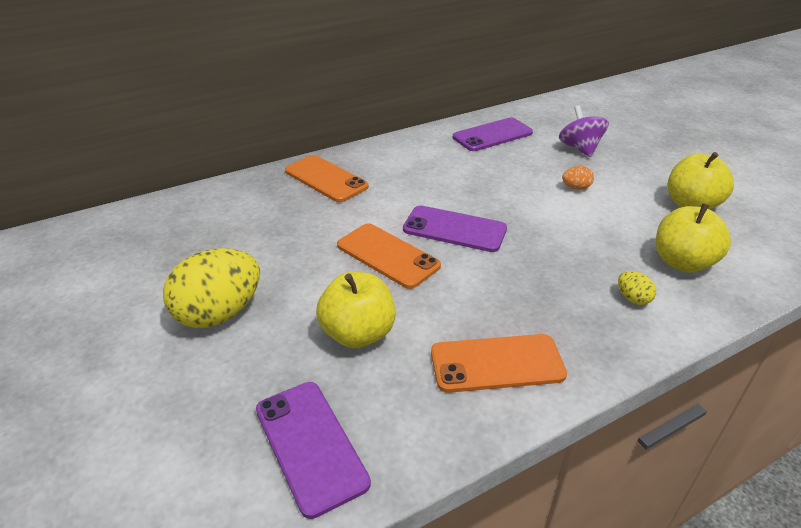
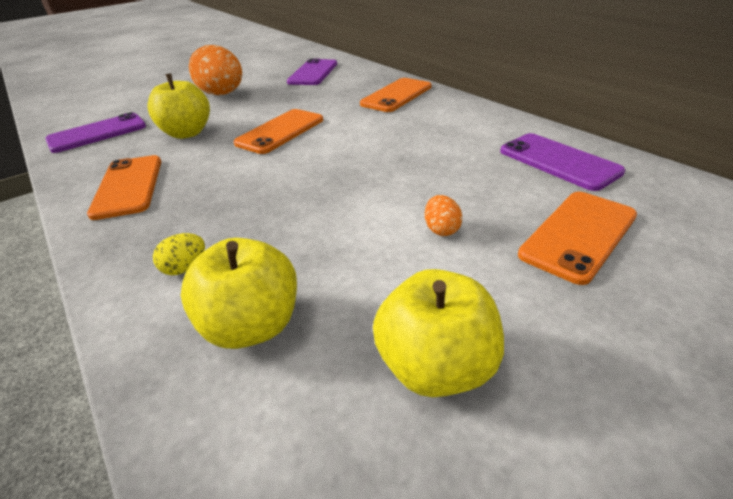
camera: 85 degrees right, 0 degrees up
(219, 313) = (222, 94): yellow egg -> orange egg
(454, 229) = (323, 155): purple phone -> purple phone (313, 73)
(579, 148) = (578, 235): purple spinning top -> orange phone

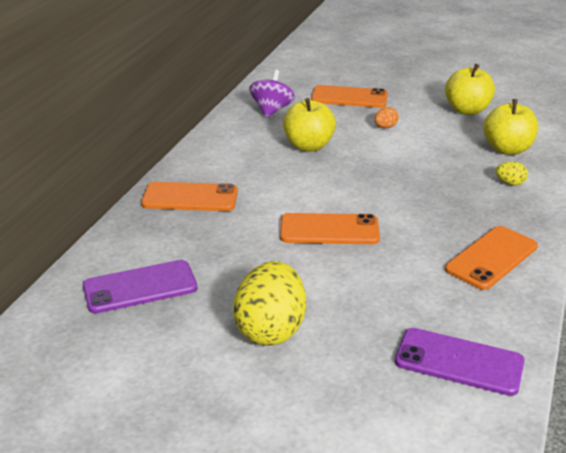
camera: 125 degrees left, 5 degrees down
(187, 133) = (388, 287): yellow apple -> yellow apple (308, 146)
(222, 94) = (271, 329): orange egg -> yellow egg
(558, 161) = (272, 110): purple phone -> purple spinning top

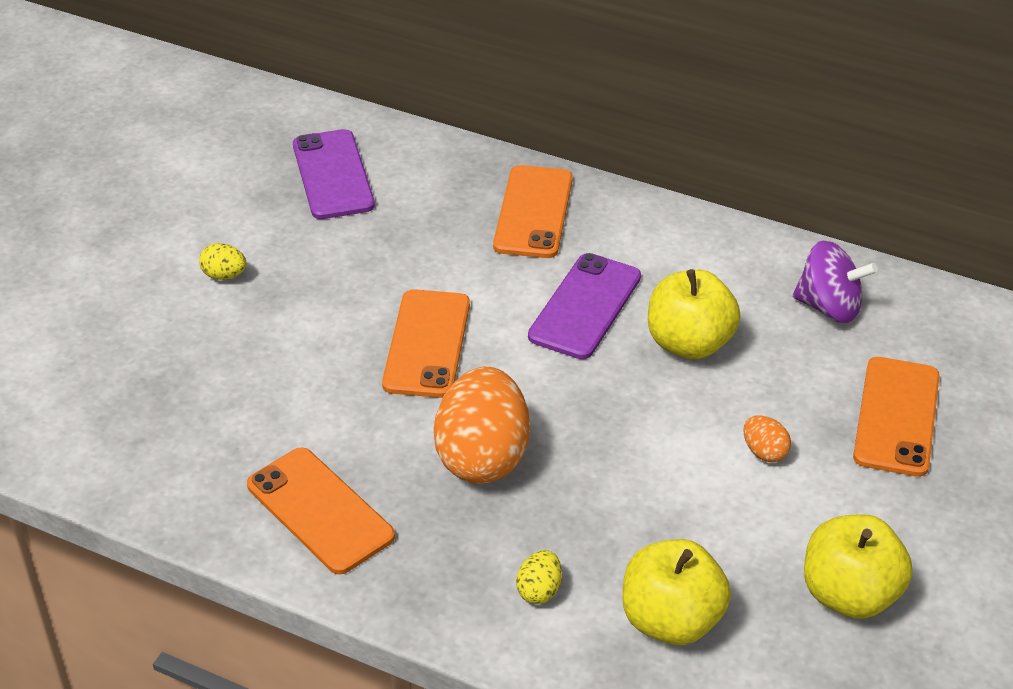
camera: 95 degrees right, 10 degrees up
(271, 329) = (224, 275): yellow egg -> yellow egg, size x0.43
(422, 204) = (482, 457): none -> orange egg
(459, 362) = (115, 429): purple phone -> purple phone (585, 306)

